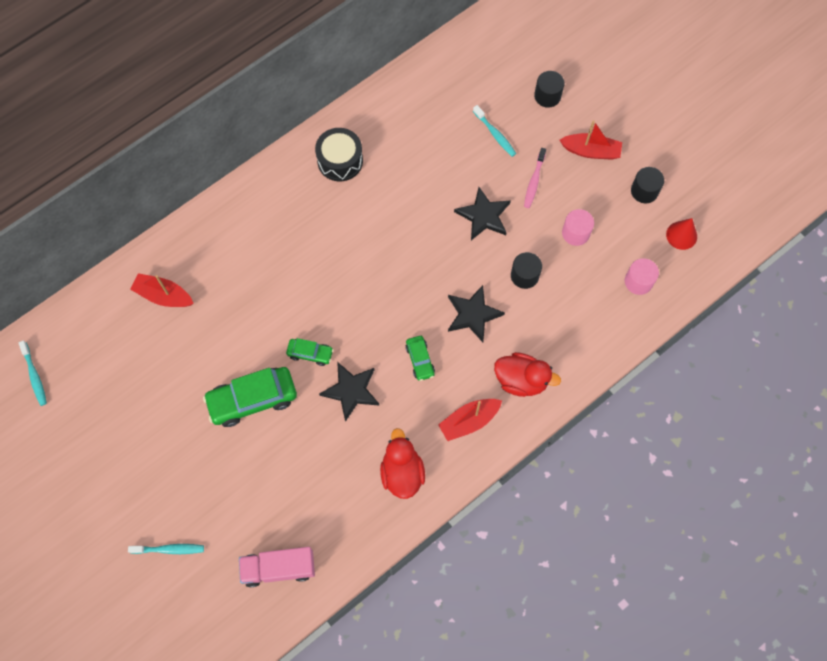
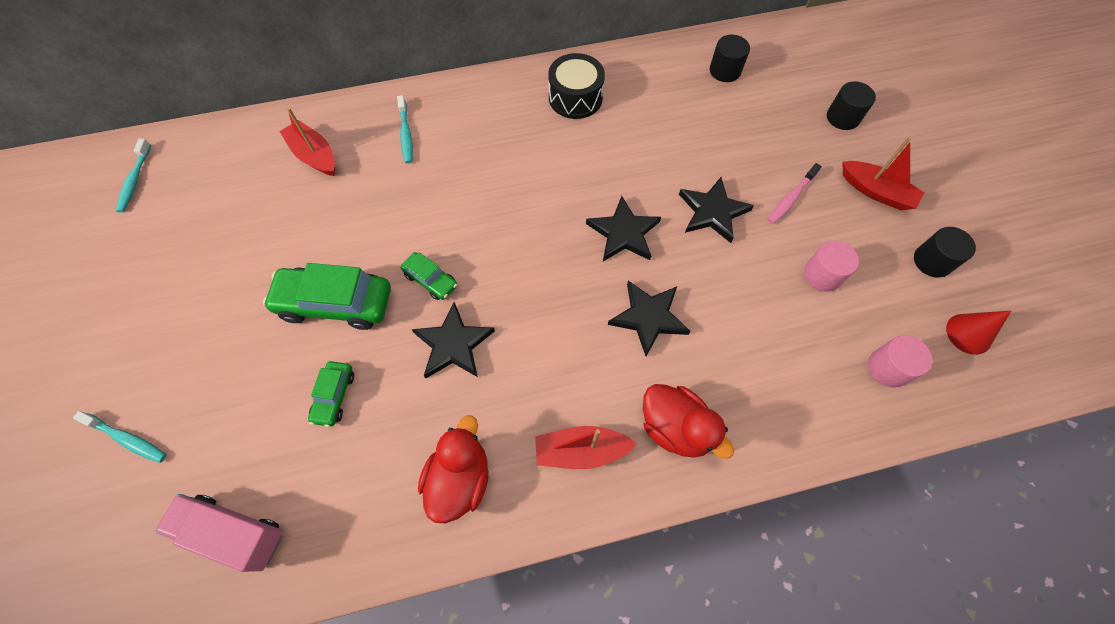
camera: 25 degrees right, 5 degrees down
(420, 360) = (556, 344): green car -> green car (334, 396)
(428, 259) = (623, 233): none -> black star
(495, 134) = (764, 134): turquoise toothbrush -> turquoise toothbrush (406, 134)
(524, 275) = (735, 298): black cylinder -> black cylinder (725, 71)

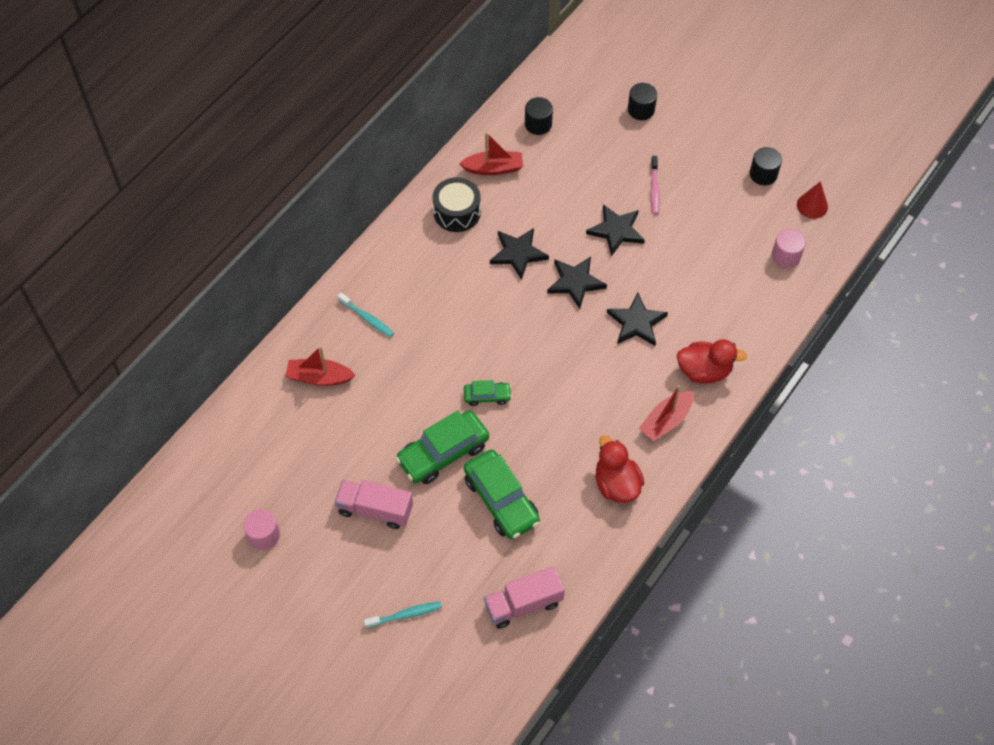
camera: 40 degrees left, 5 degrees down
(135, 180) = (209, 485): turquoise toothbrush -> none
(222, 309) = (375, 510): none -> pink truck
(334, 396) = (501, 500): green car -> green car, size x1.92
(453, 344) = (540, 421): black star -> black star (518, 253)
(822, 275) = (710, 226): pink cylinder -> pink cylinder (263, 535)
(876, 192) = (699, 150): red boat -> red boat (493, 168)

